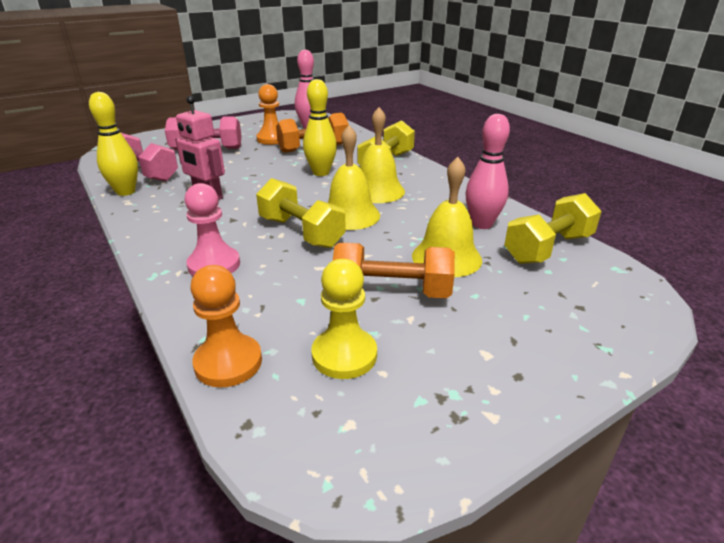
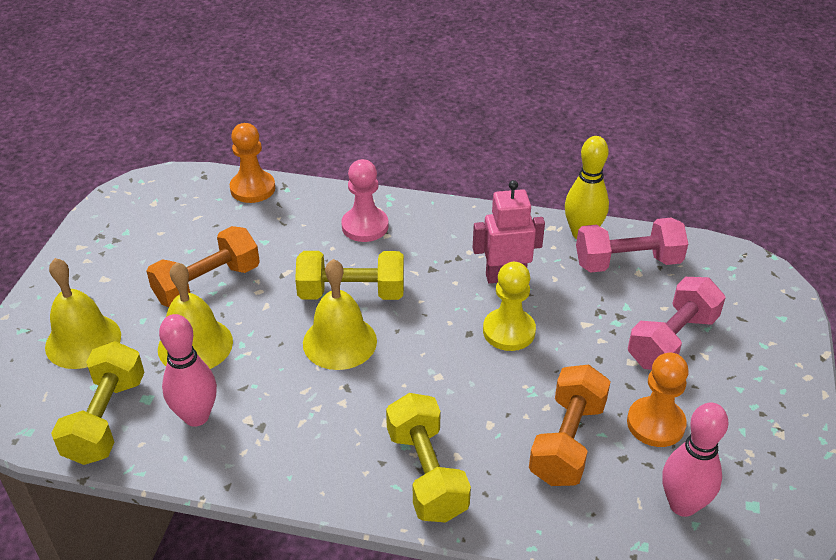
camera: 135 degrees right, 10 degrees up
(321, 173) = (469, 391): yellow bowling pin -> none
(344, 355) = (192, 228): yellow pawn -> yellow pawn (509, 331)
(377, 191) = (362, 400): yellow bell -> yellow bell (83, 341)

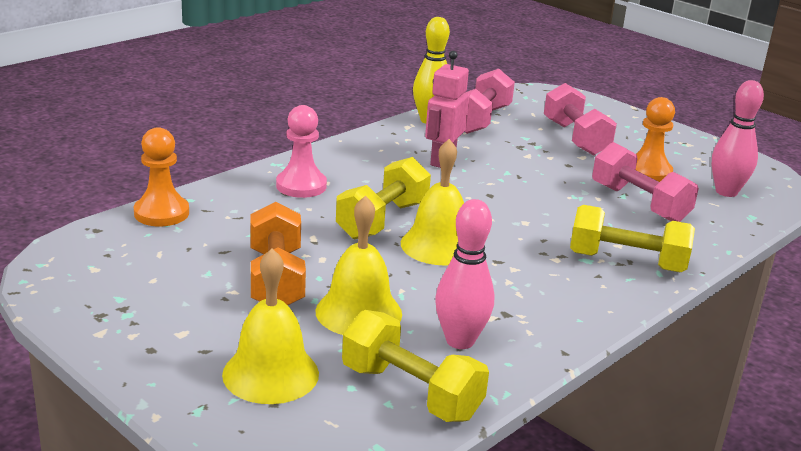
camera: 60 degrees left, 15 degrees down
(509, 331) = (505, 181): yellow pawn -> none
(567, 442) = (639, 203): orange dumbbell -> pink dumbbell

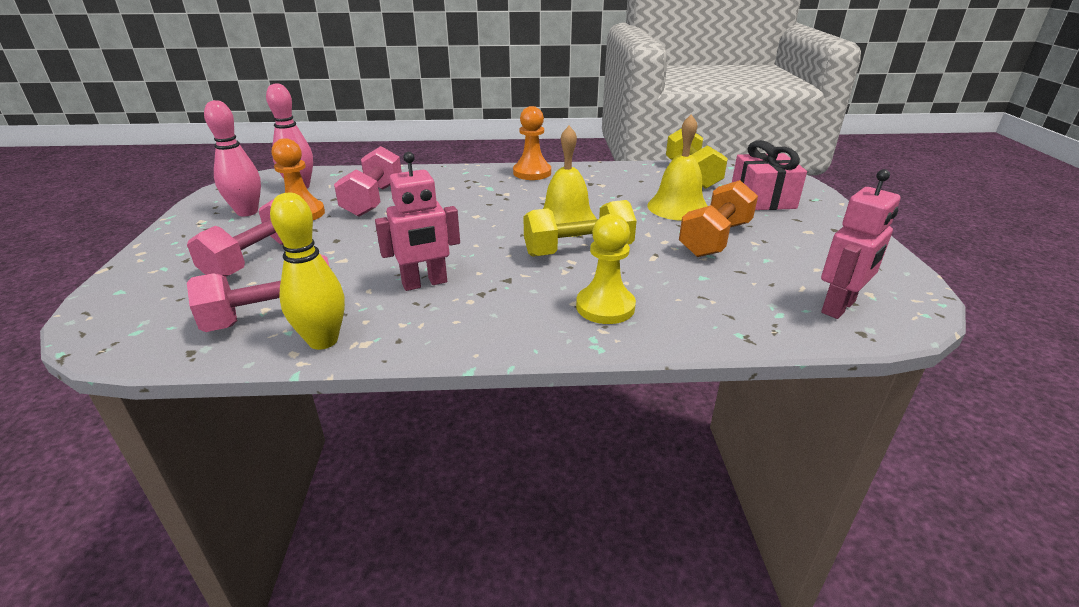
camera: 135 degrees left, 5 degrees up
(120, 244) = (839, 307): none -> pink robot
(161, 213) = (781, 327): orange pawn -> orange pawn (532, 173)
(270, 374) = (762, 199): yellow bell -> pink gift
(301, 186) = (605, 307): pink pawn -> yellow pawn
(460, 341) = (636, 181): pink bowling pin -> pink bowling pin (247, 212)
(626, 262) = (470, 180): yellow dumbbell -> none

